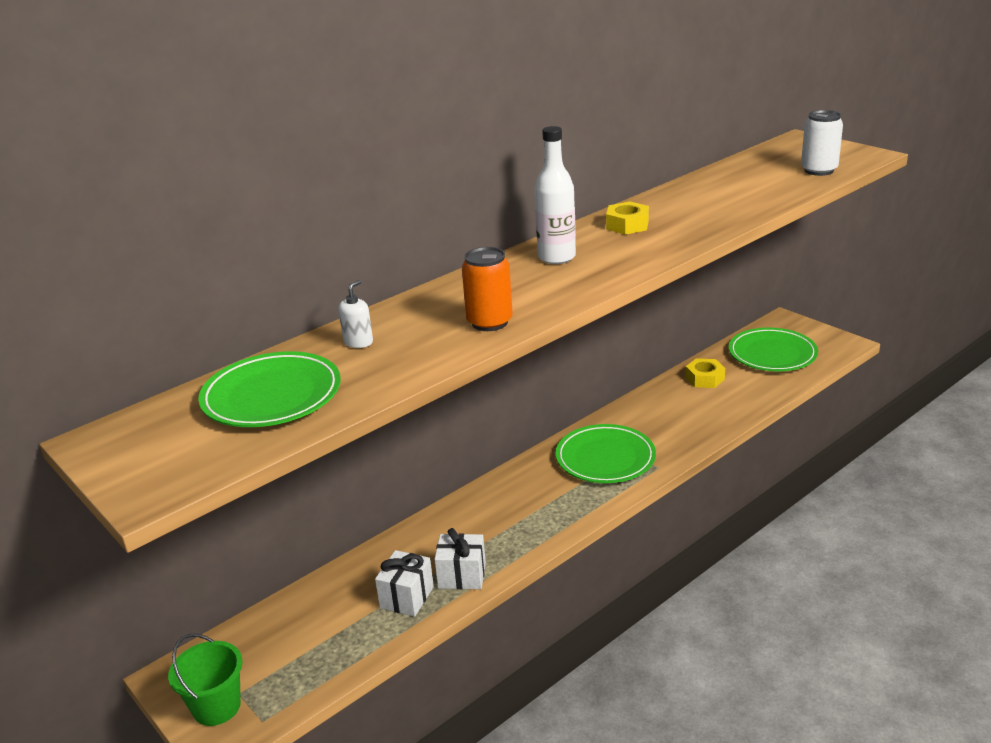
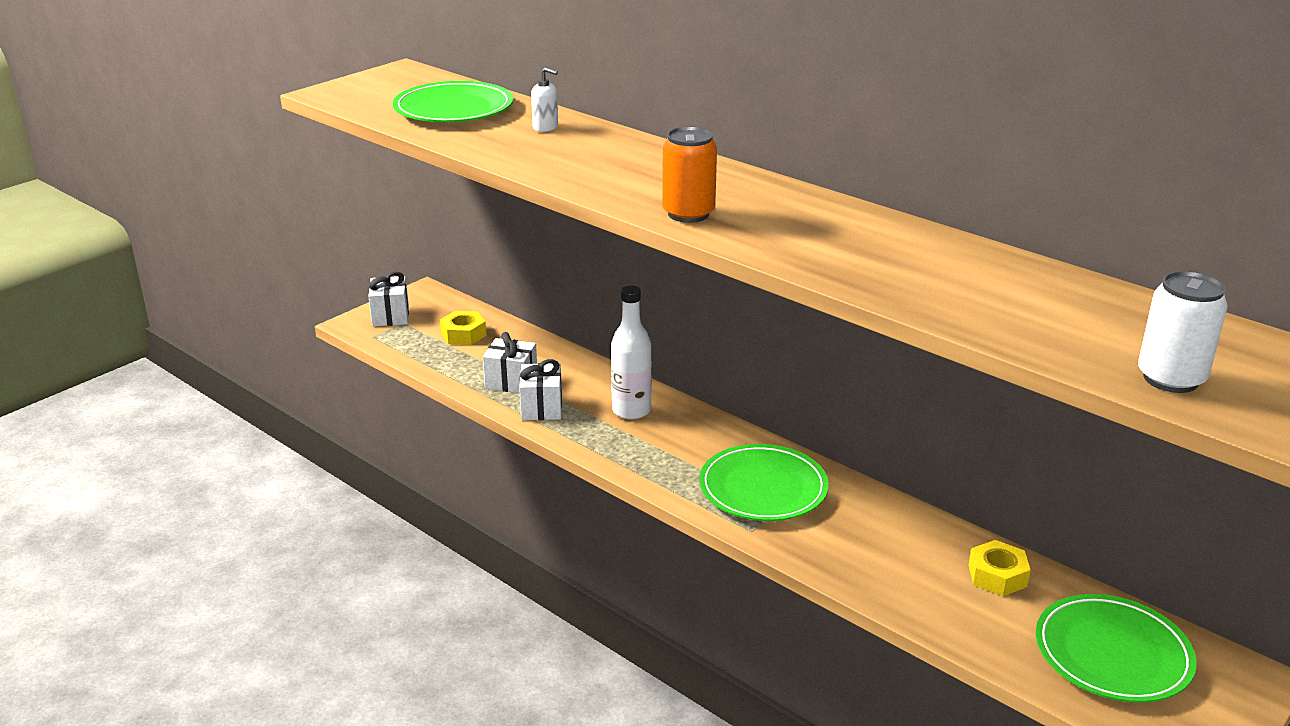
camera: 80 degrees right, 0 degrees up
(216, 707) = (390, 316): green bucket -> white gift
(489, 322) = (582, 173): orange can -> orange can (688, 214)
(556, 257) = (750, 196): white bottle -> white bottle (631, 410)
(627, 225) = (864, 232): yellow nut -> yellow nut (463, 334)

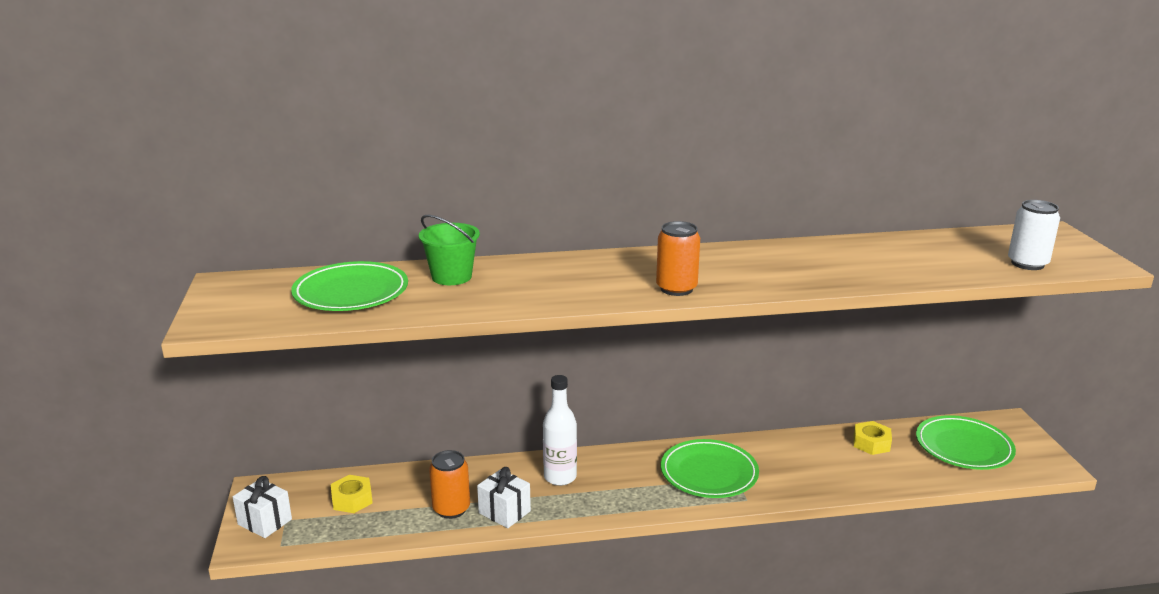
camera: 50 degrees left, 5 degrees down
(511, 382) = (451, 509): white gift -> orange can
(545, 127) = (451, 277): white soap dispenser -> green bucket

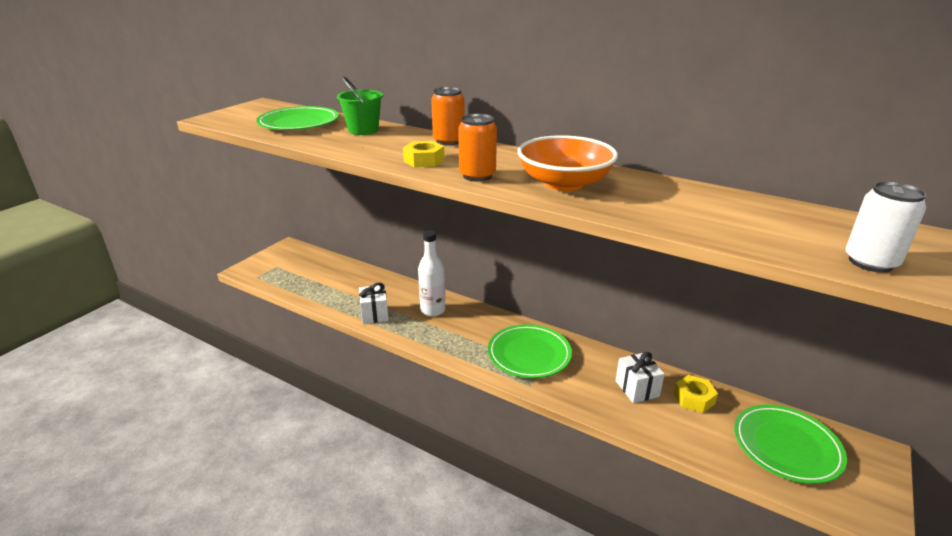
camera: 40 degrees right, 5 degrees up
(265, 522) = (267, 263): white gift -> white gift (637, 388)
(352, 499) = (316, 271): yellow nut -> yellow nut (424, 160)
(451, 509) = (352, 299): orange can -> orange can (448, 141)
(756, 271) = (564, 183): none -> orange bowl

